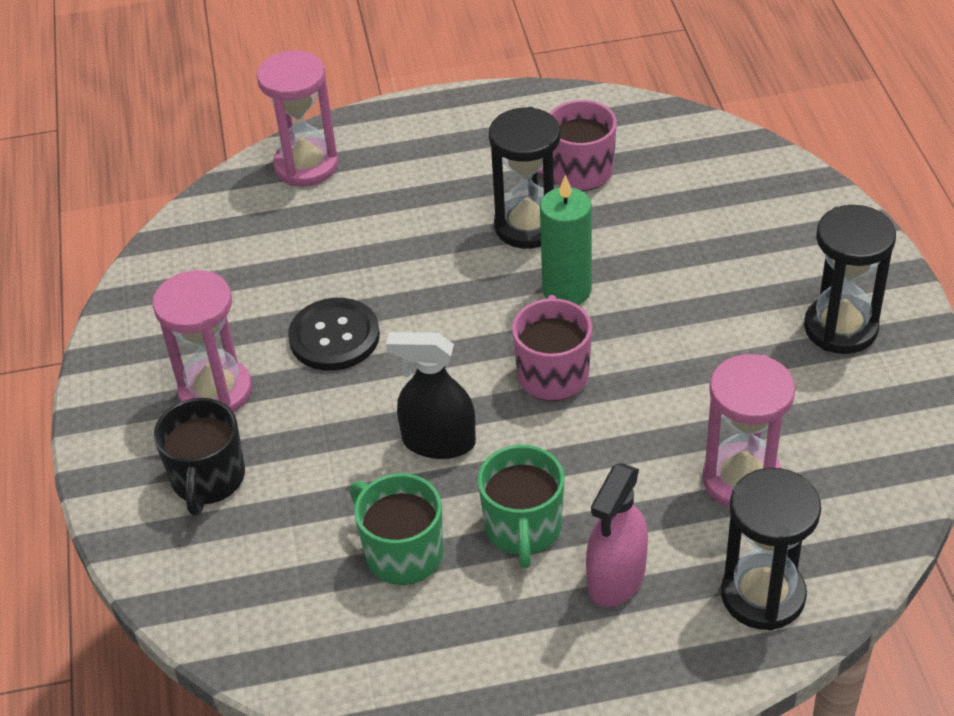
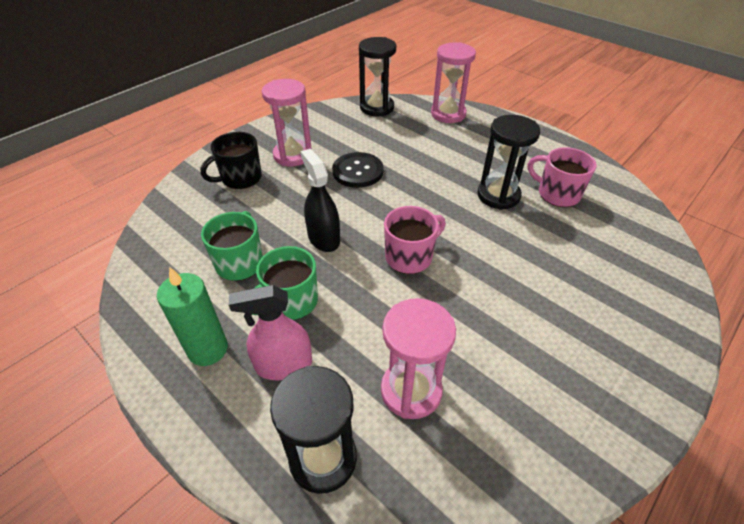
camera: 50 degrees right, 0 degrees up
(567, 290) = (472, 232): green candle -> green candle (208, 349)
(840, 328) = (591, 377): black hourglass -> black hourglass (377, 107)

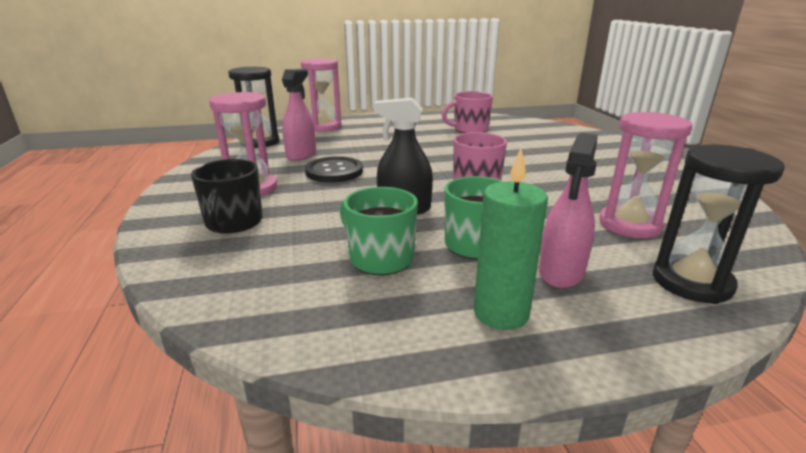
camera: 55 degrees left, 20 degrees down
(373, 139) = (301, 155): none -> pink spray bottle
(498, 195) = (446, 142): black hourglass -> none

